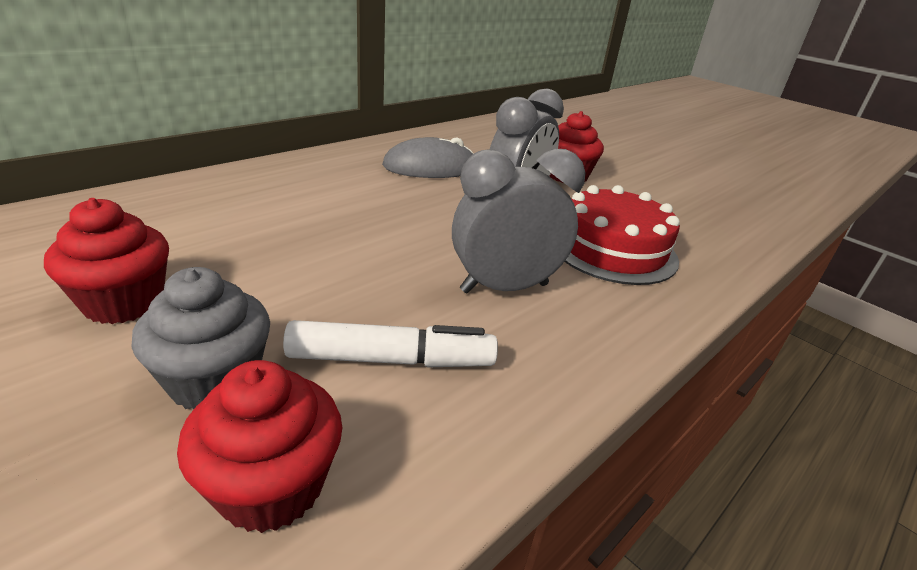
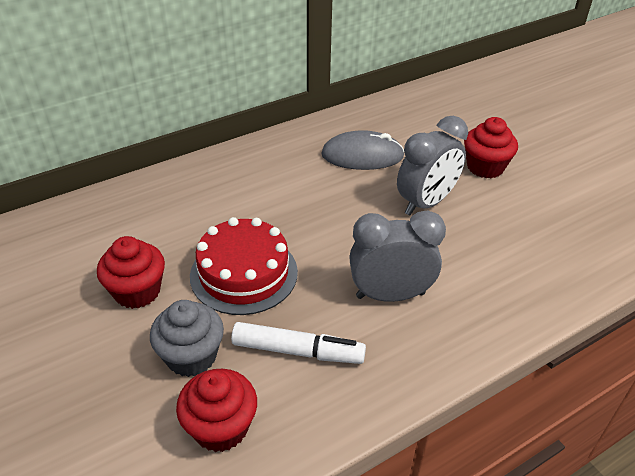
camera: 15 degrees right, 10 degrees up
(612, 249) = (493, 259): red cake -> red cake (244, 273)

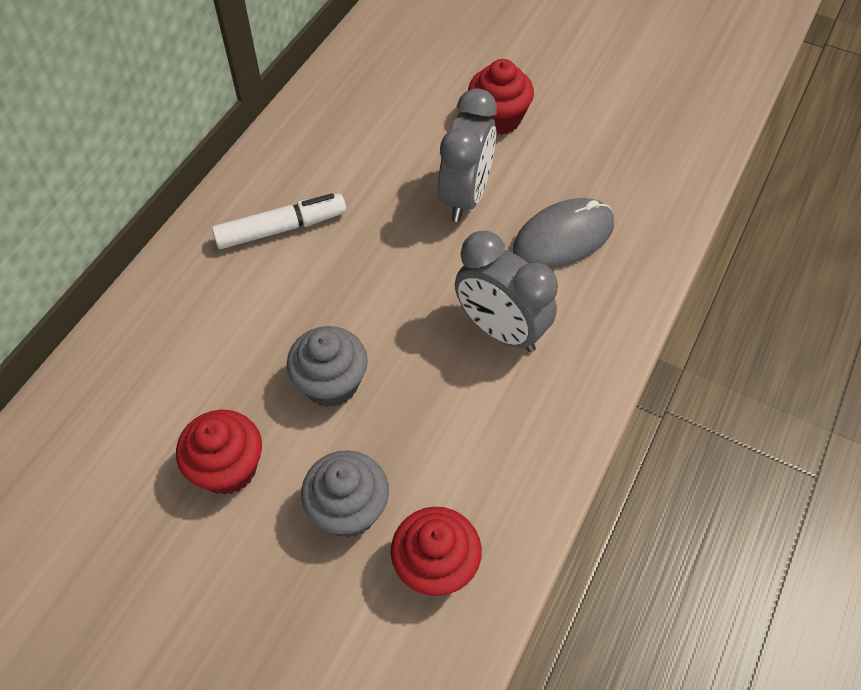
camera: 30 degrees left, 15 degrees up
(244, 273) = (331, 383): red cake -> grey cupcake
(298, 351) = (452, 443): white marker -> white marker (281, 228)
(362, 155) = (355, 162): grey mouse -> grey mouse (563, 237)
(390, 295) = (500, 330): grey clock -> grey clock turned 105 degrees counterclockwise

